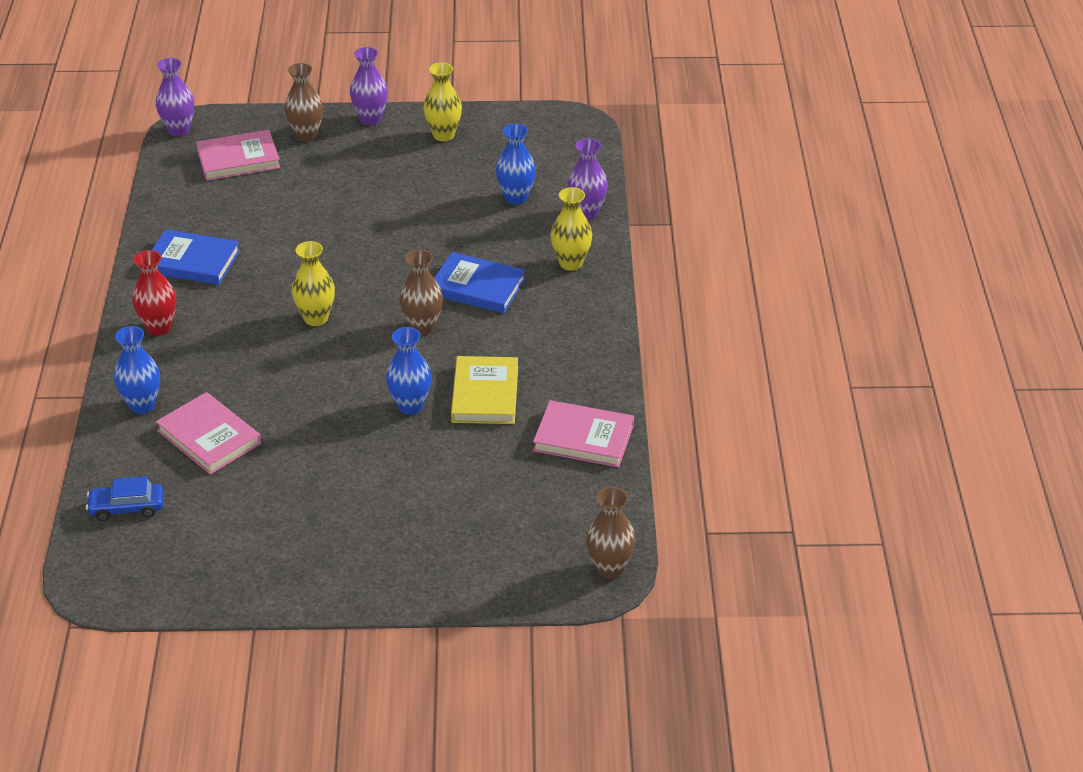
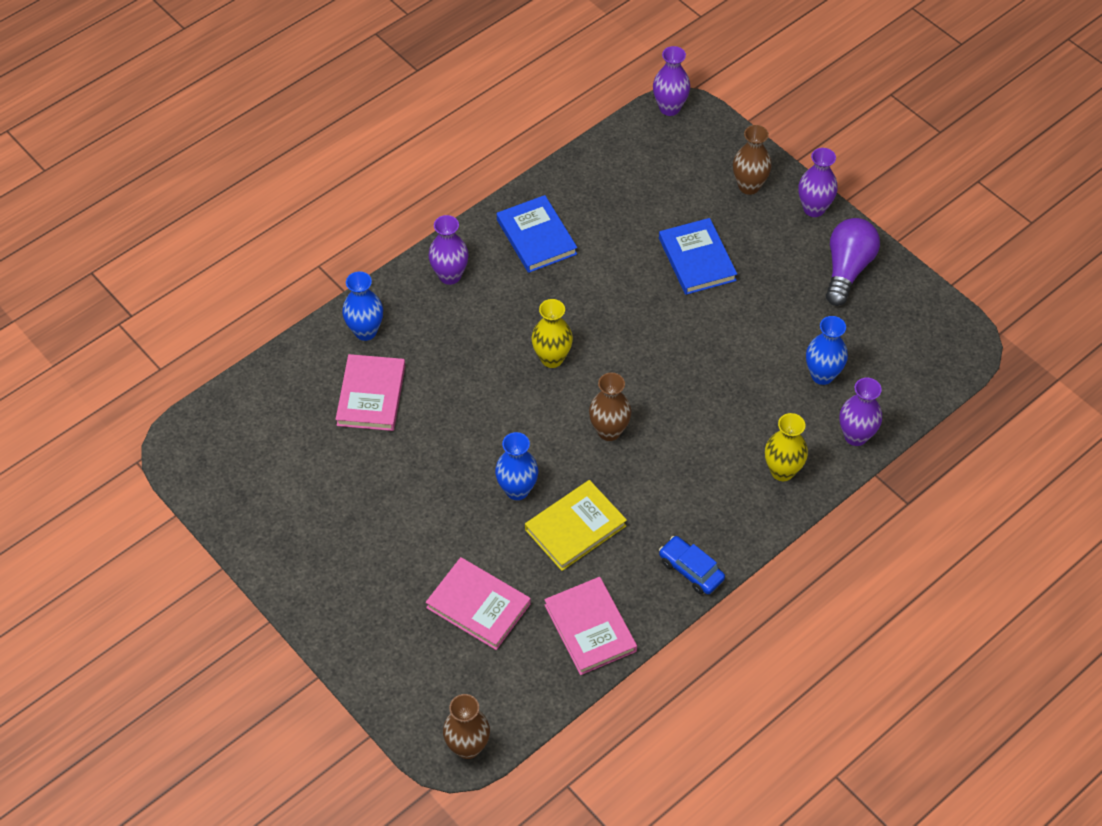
camera: 50 degrees right, 15 degrees up
(127, 508) = (263, 405): blue car -> blue car (691, 570)
(159, 327) = (450, 276): red vase -> purple vase
(238, 159) = (676, 169): pink book -> pink book (478, 606)
(443, 135) = (847, 269): yellow vase -> purple light bulb
(477, 287) = (689, 431): blue book -> blue book (697, 259)

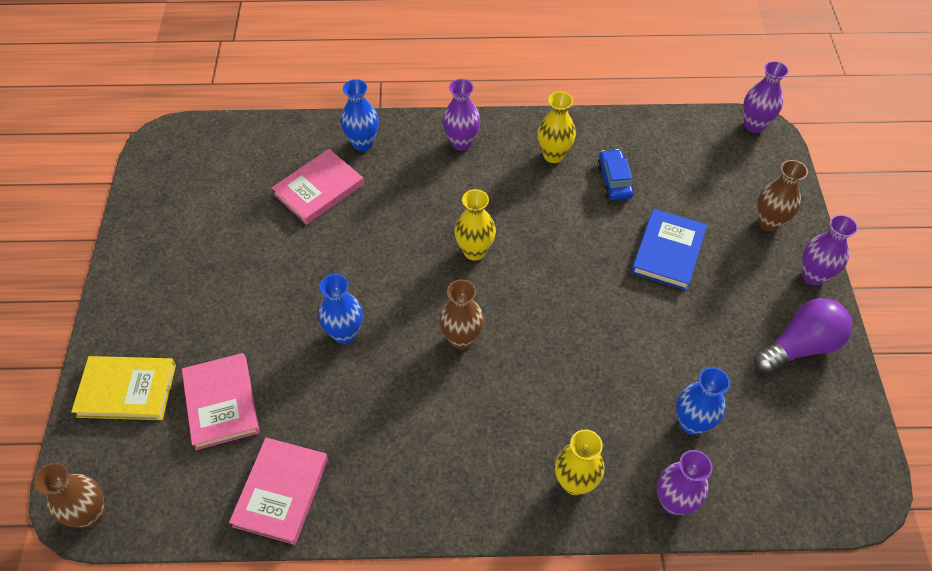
camera: 40 degrees right, 0 degrees up
(536, 237) = (553, 155): blue book -> yellow vase
(575, 527) = (356, 397): yellow book -> yellow book (127, 390)
(691, 570) = (411, 509): blue car -> blue car (614, 180)

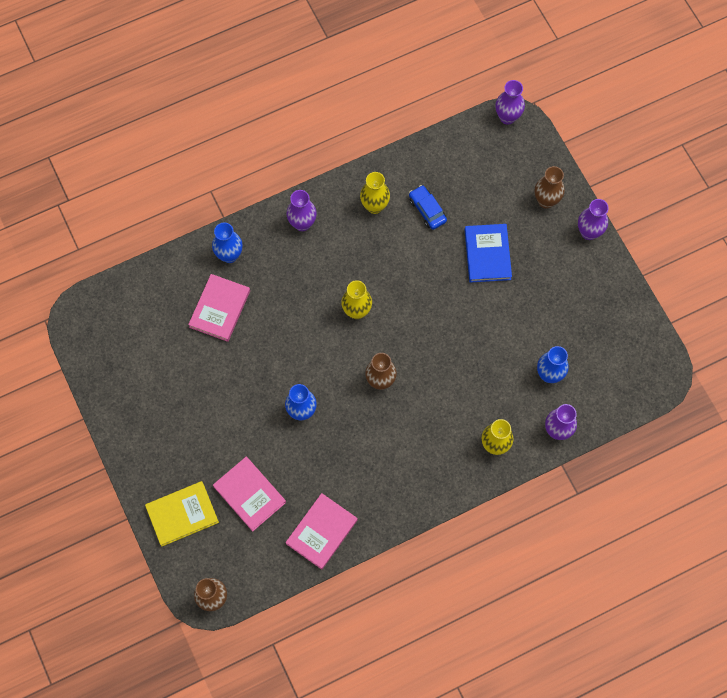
camera: 25 degrees left, 15 degrees up
(281, 492) = (322, 532): pink book -> pink book turned 45 degrees clockwise
(800, 346) = (597, 290): purple light bulb -> none

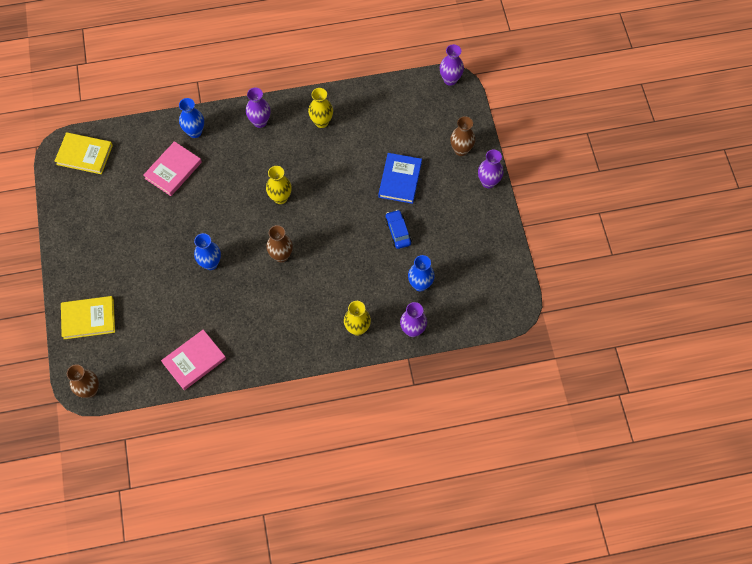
camera: 15 degrees right, 5 degrees down
(107, 316) = (84, 155): none -> yellow book
(249, 494) = (147, 317): pink book -> none
(427, 210) = (362, 135): blue car -> blue car (398, 232)

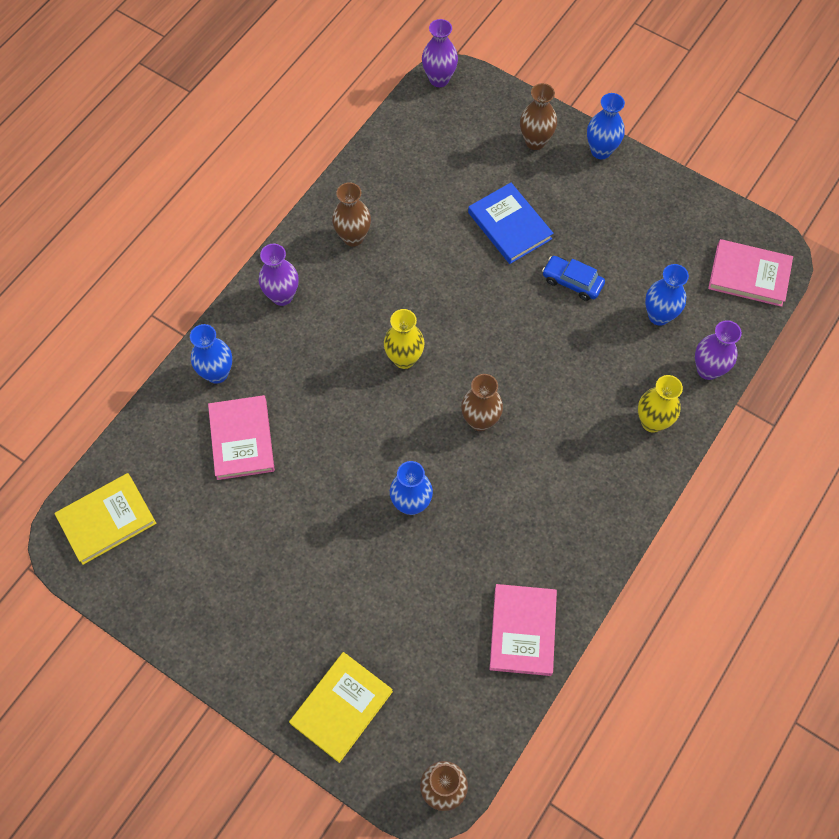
camera: 45 degrees left, 0 degrees up
(321, 122) = (353, 237): yellow vase -> brown vase
(488, 182) = (601, 151): purple vase -> blue vase
(488, 306) = (749, 275): none -> pink book

